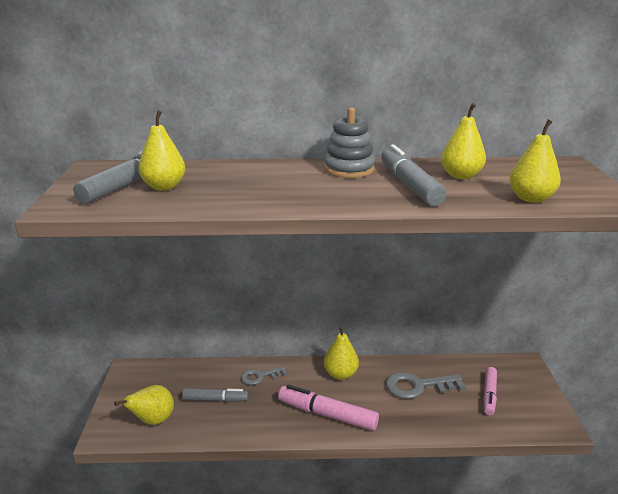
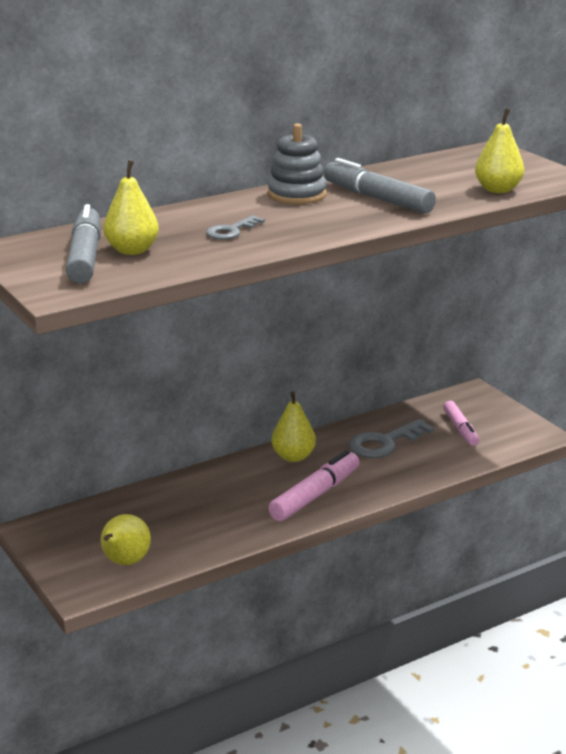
camera: 30 degrees left, 0 degrees up
(215, 399) = (176, 522): grey marker -> none
(260, 376) = (204, 486): grey key -> grey key (231, 231)
(327, 414) = (315, 495): pink marker -> pink marker turned 135 degrees clockwise
(461, 176) = (413, 180): yellow pear -> none

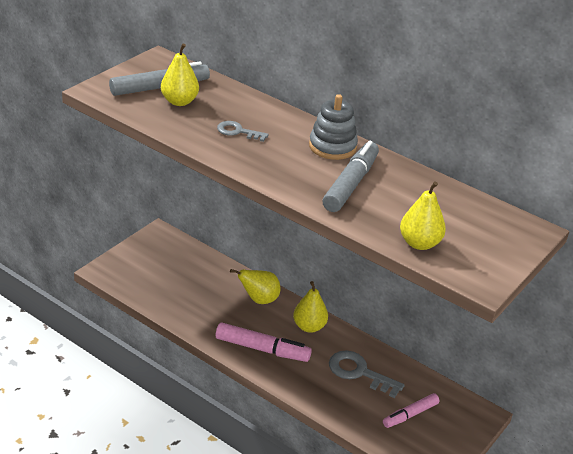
camera: 65 degrees right, 10 degrees up
(125, 562) = (140, 280): yellow pear -> yellow pear (259, 299)

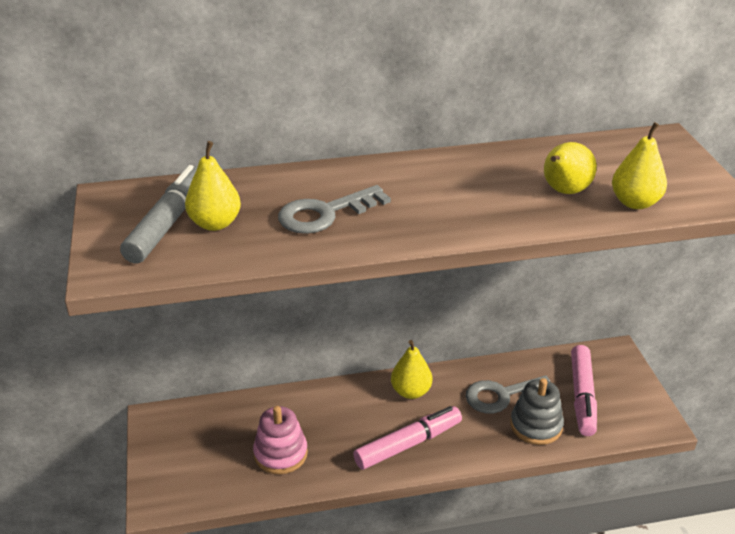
camera: 45 degrees left, 0 degrees up
(191, 298) = (280, 454): none -> pink stacking toy
(238, 131) = (325, 213): grey key -> grey key, size x1.65
(259, 299) = (338, 403): yellow pear -> yellow pear (564, 191)
(332, 146) = (422, 171): grey stacking toy -> grey stacking toy (536, 425)
(350, 184) = (499, 193): grey marker -> none
(410, 415) = (582, 396): pink marker -> pink marker, size x1.54

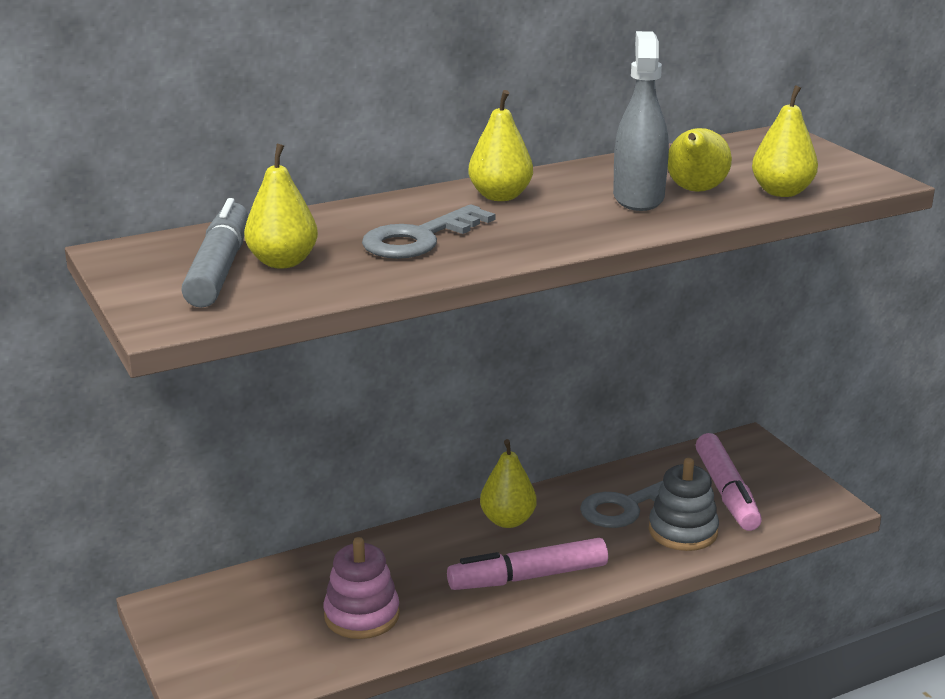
camera: 15 degrees left, 10 degrees down
(407, 176) = (500, 196): none -> yellow pear
(408, 444) = (528, 577): pink marker -> pink marker turned 150 degrees counterclockwise
(514, 193) = (638, 198): none -> grey spray bottle

